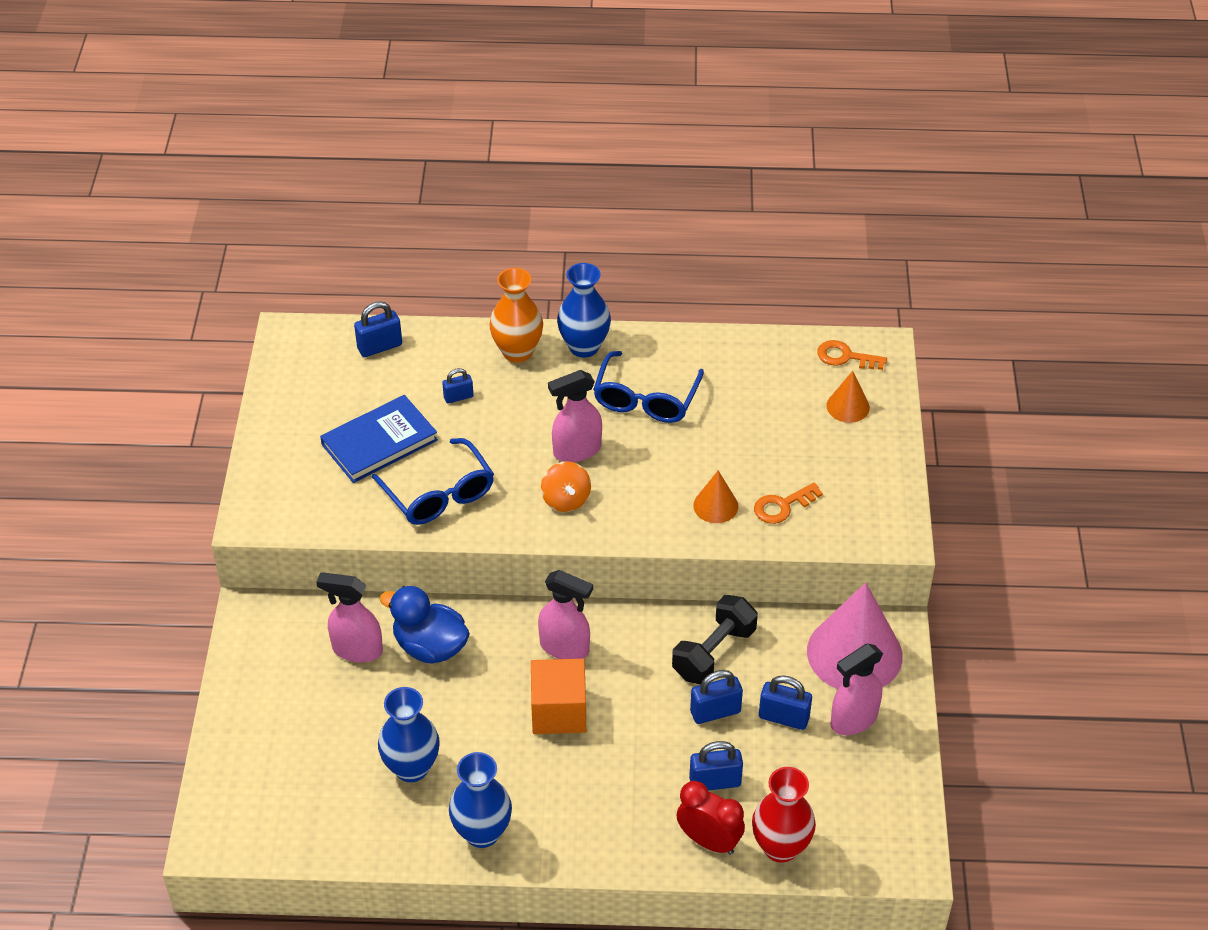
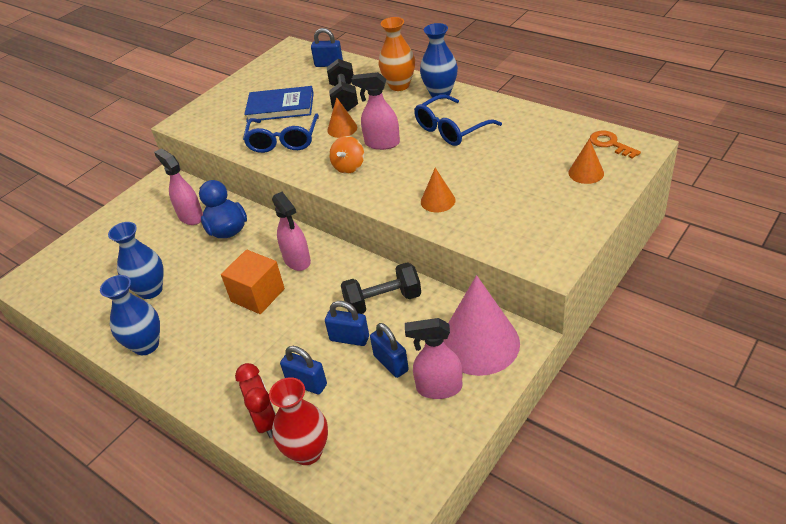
camera: 40 degrees right, 5 degrees down
(458, 397) = (344, 98): blue padlock -> black dumbbell
(502, 447) = (342, 128): none -> orange cone
(782, 506) = (483, 216): orange key -> none

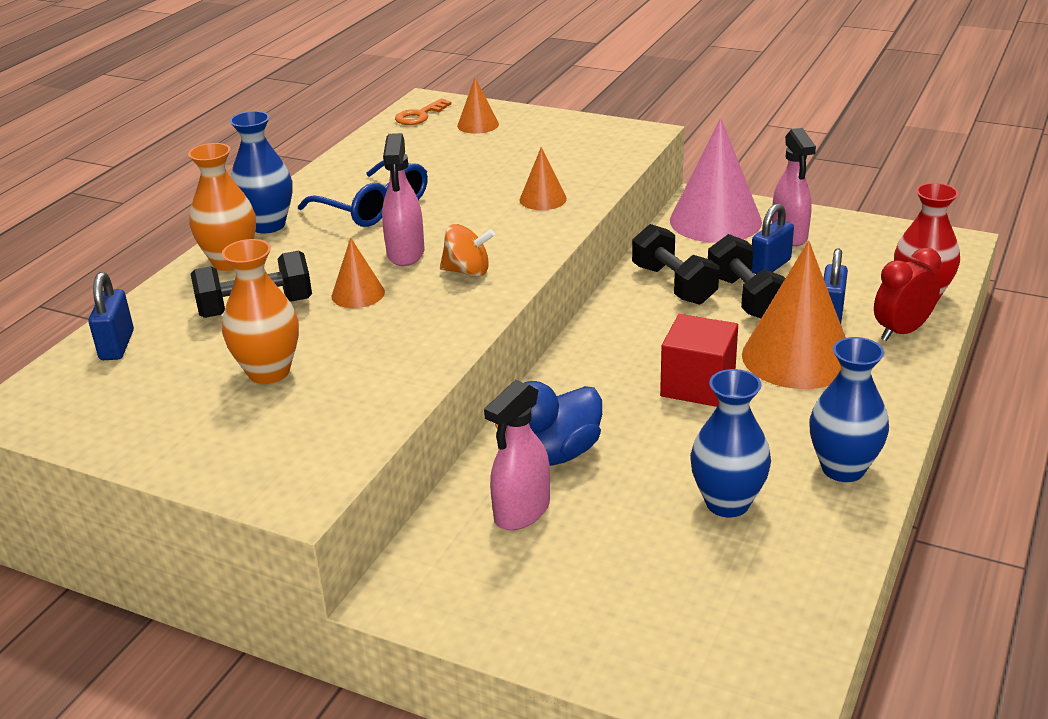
camera: 105 degrees left, 10 degrees down
(258, 295) = (698, 385): orange cube -> red cube
(263, 350) = (797, 357): none -> orange cone
(280, 107) = (269, 372): blue book -> orange vase
(283, 140) = (388, 346): blue glasses -> none
(297, 260) = (614, 365): pink spray bottle -> none
(349, 338) = (746, 298): blue padlock -> black dumbbell

